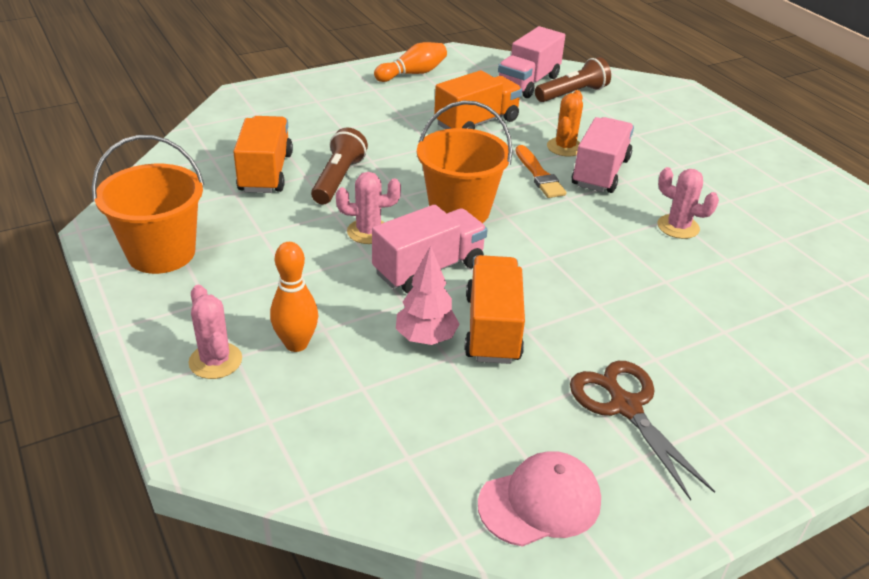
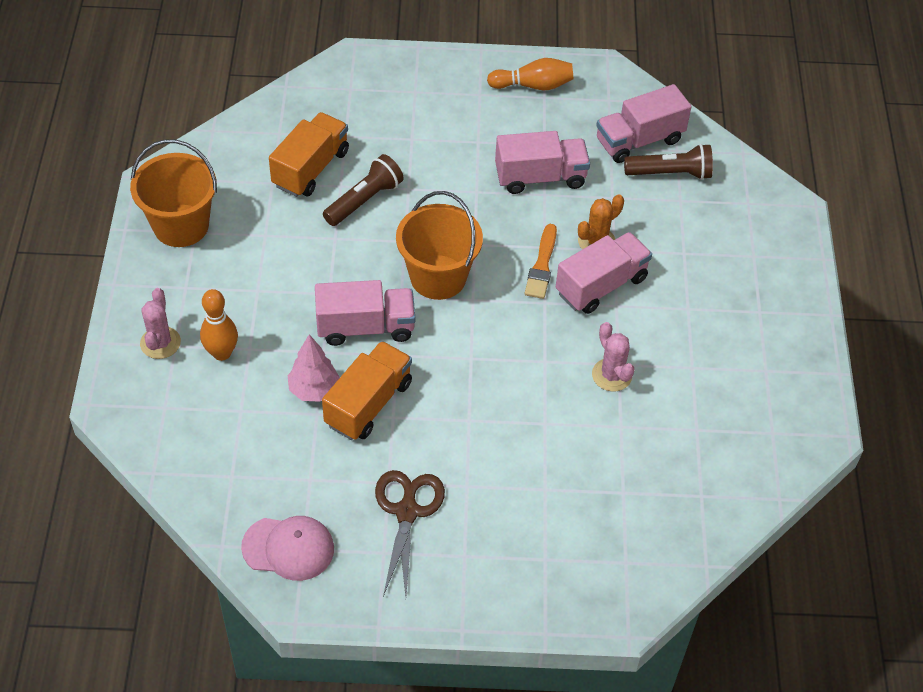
camera: 30 degrees right, 15 degrees up
(368, 232) = (347, 269): pink cactus -> none
(476, 123) = (540, 177): orange truck -> pink truck

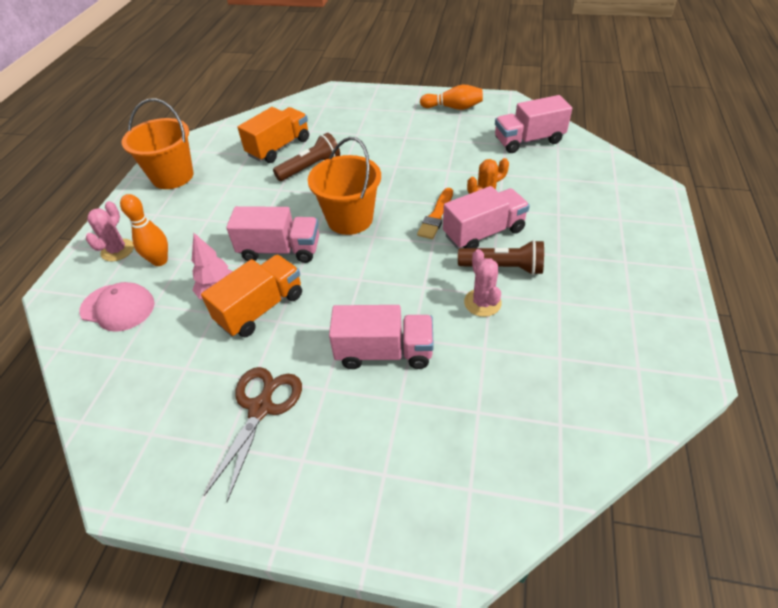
camera: 15 degrees right, 5 degrees down
(288, 548) = (138, 431): pink cap -> pink cap (118, 307)
(540, 177) = (447, 159): pink truck -> pink truck (384, 352)
(670, 173) = (551, 161): brown flashlight -> brown flashlight (503, 267)

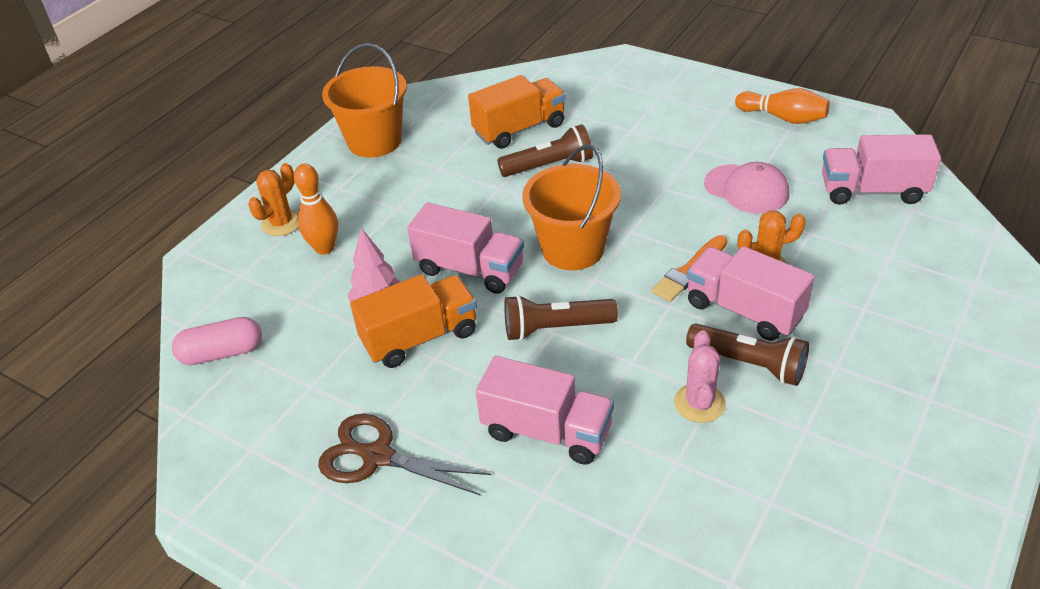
camera: 20 degrees right, 5 degrees down
(99, 362) = (222, 353): none -> pink capsule
(117, 250) = (281, 223): pink cactus -> orange cactus
(118, 307) = (260, 294): pink cap -> pink cap (746, 189)
(261, 408) = (378, 456): brown scissors -> brown scissors turned 105 degrees counterclockwise
(360, 276) = (555, 328): none -> brown flashlight
(483, 233) = (744, 310): pink truck -> pink truck turned 135 degrees counterclockwise

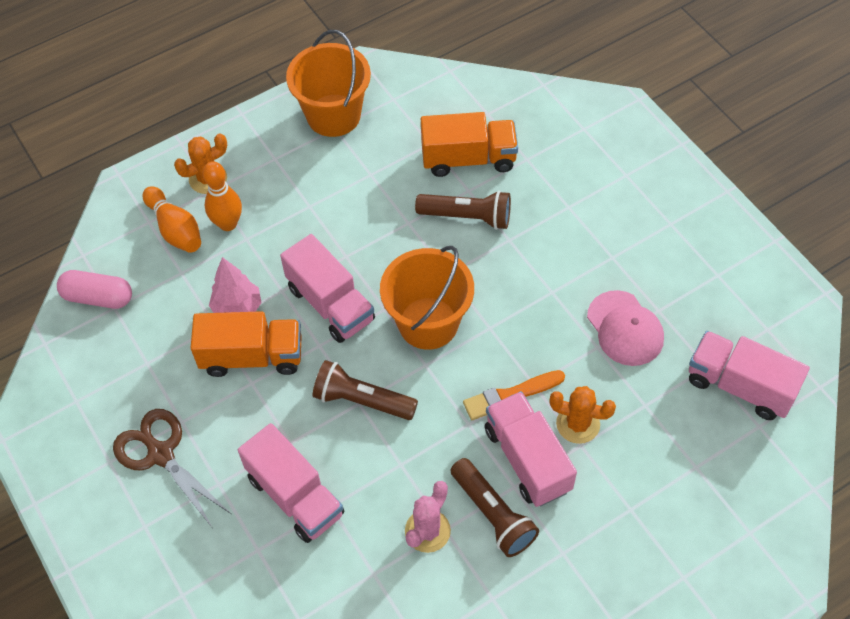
camera: 25 degrees right, 15 degrees up
(783, 118) = (723, 257): orange bowling pin -> orange bowling pin (175, 229)

